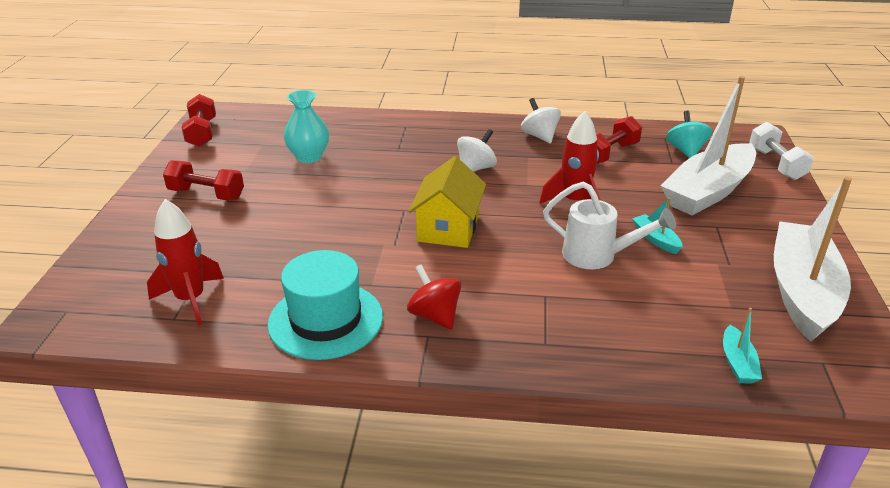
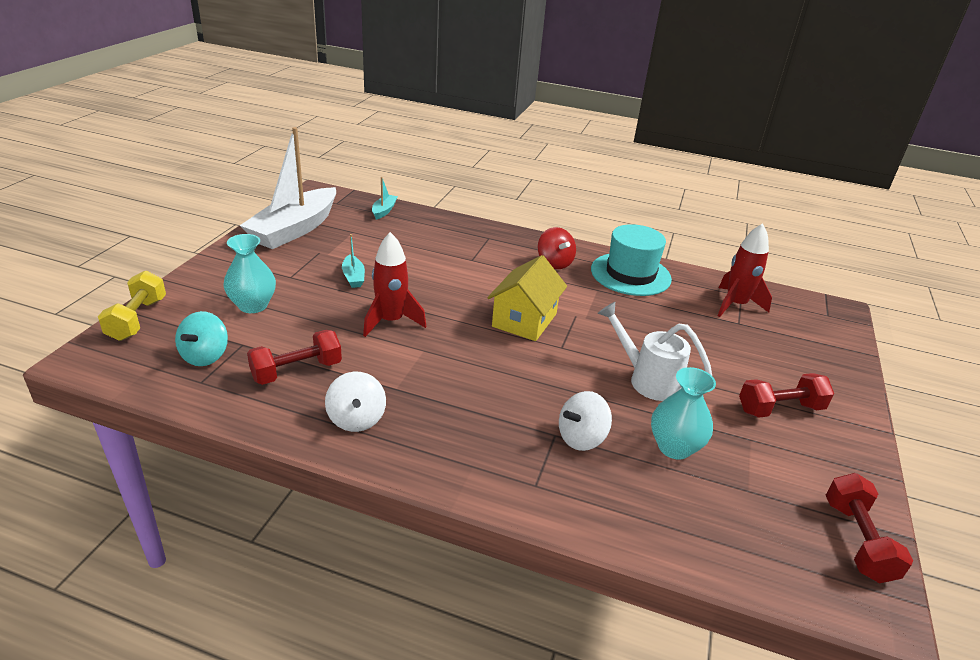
camera: 170 degrees left, 0 degrees up
(206, 194) = (780, 409): red dumbbell -> red dumbbell turned 45 degrees counterclockwise
(476, 168) = (467, 382): white spinning top -> white spinning top (581, 438)
(598, 256) = (412, 275): white watering can -> white watering can (647, 379)
(708, 192) = (253, 305): white boat -> turquoise vase
(776, 164) = (137, 319): white dumbbell -> yellow dumbbell

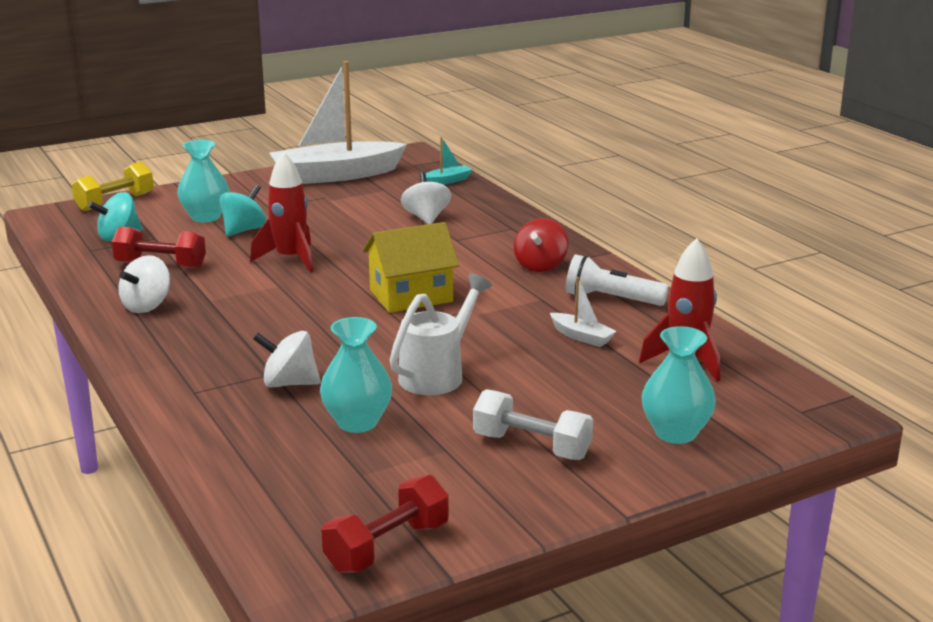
camera: 45 degrees right, 10 degrees down
(308, 307) = (244, 230): none -> turquoise spinning top
(353, 277) = (319, 221): turquoise boat -> none
(423, 247) = (426, 218): none -> white spinning top
(630, 274) = (611, 299): turquoise hat -> white flashlight
(647, 379) = (438, 374): white watering can -> white watering can turned 45 degrees clockwise
(664, 310) = (582, 337): none -> white boat
(780, 409) = (531, 446): red dumbbell -> white dumbbell
(813, 359) = (675, 433): none -> turquoise vase

